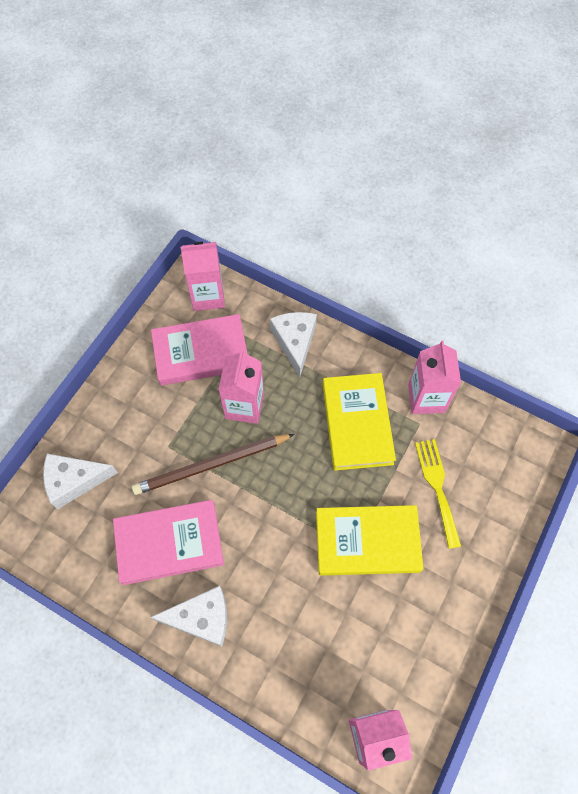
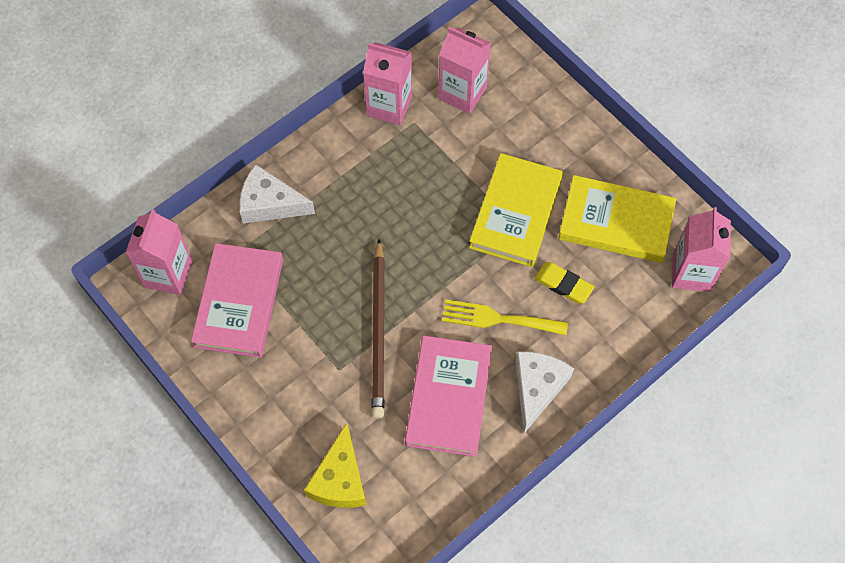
camera: 70 degrees left, 0 degrees up
(74, 481) = (339, 479): white cheese -> yellow cheese
(244, 406) = (324, 278): pink carton -> pink carton (462, 93)
(312, 609) = (563, 284): none -> yellow eraser
(357, 423) = (390, 177): yellow book -> yellow book (615, 222)
(437, 487) = (485, 132): yellow fork -> yellow fork (497, 319)

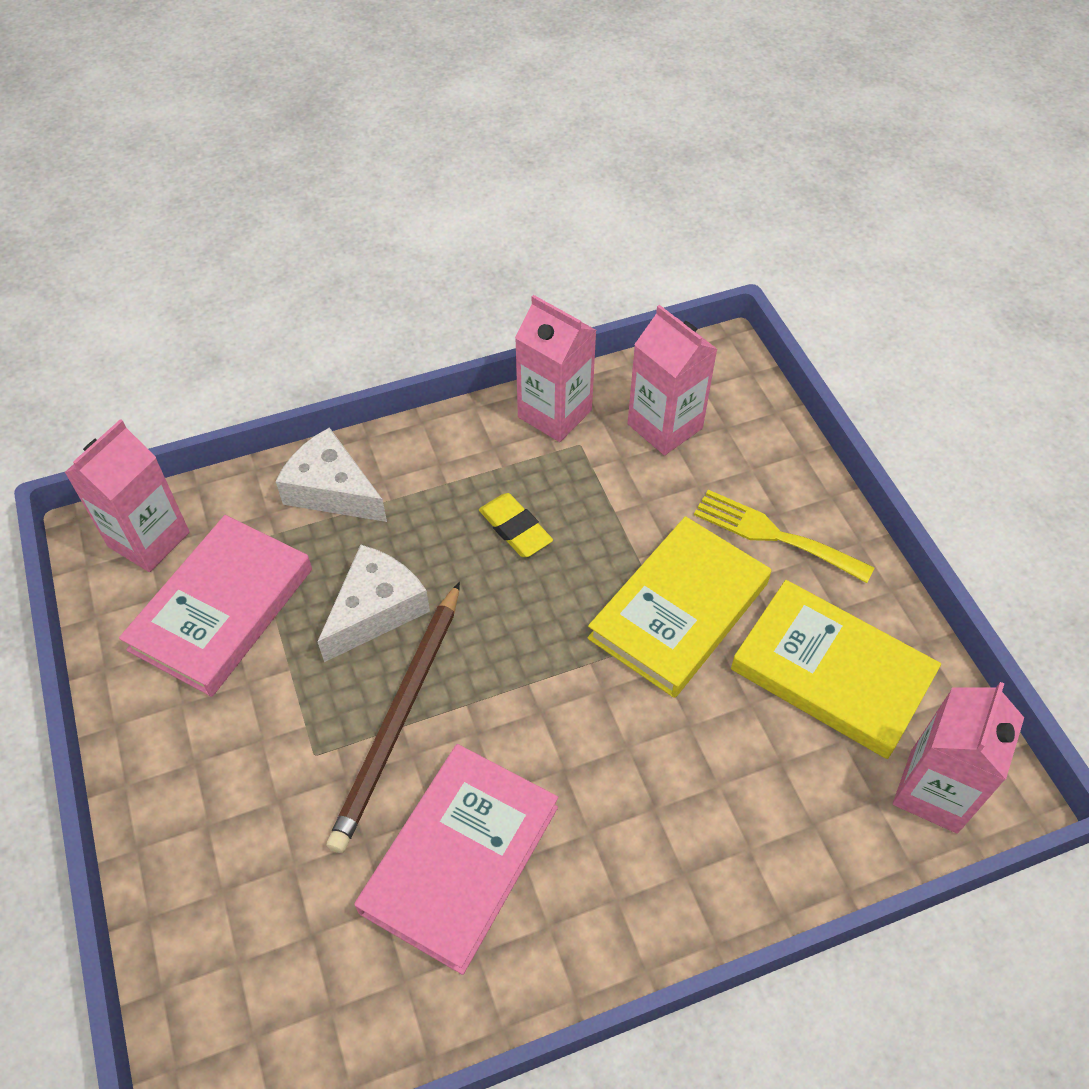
camera: 20 degrees right, 10 degrees down
(339, 479) = (231, 930): yellow cheese -> none
(497, 319) = (589, 759): yellow fork -> yellow fork (773, 535)
(537, 388) = (609, 894): white cheese -> white cheese (376, 610)
(563, 284) = (714, 741): yellow eraser -> yellow eraser (515, 528)

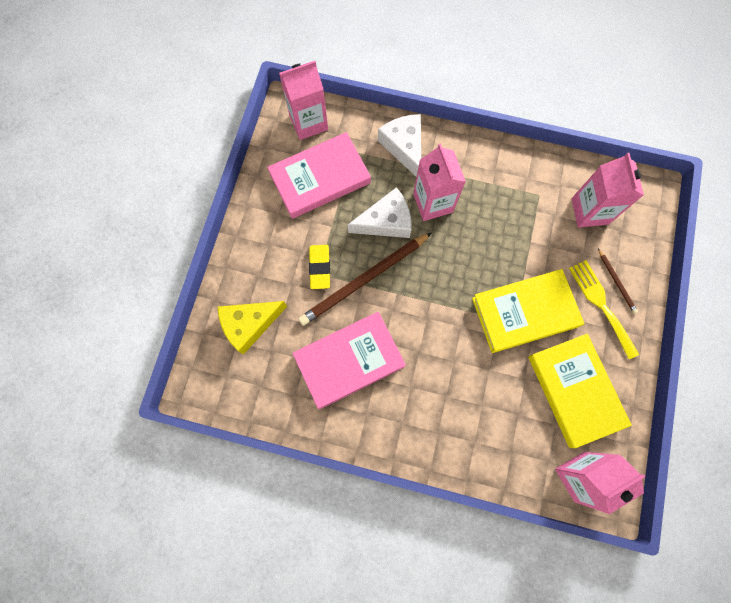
camera: 35 degrees right, 20 degrees up
(242, 916) = (249, 324): none -> yellow cheese
(515, 528) = (476, 221): yellow eraser -> yellow eraser (320, 267)
(554, 413) = (538, 170): pink carton -> pink carton (433, 203)
(771, 494) = (616, 282): none -> brown pencil

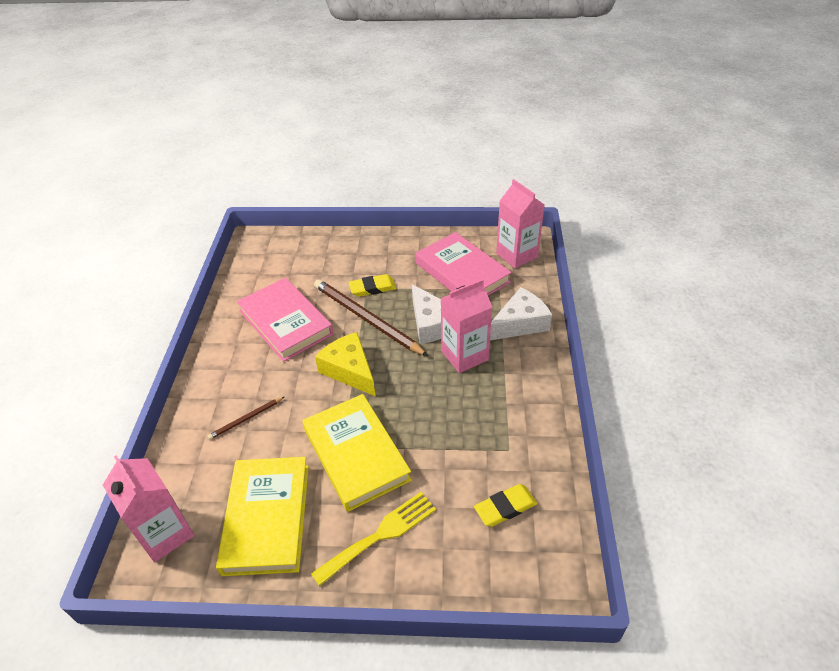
camera: 80 degrees right, 30 degrees down
(249, 324) = (311, 257): yellow cheese -> yellow cheese (349, 370)
(575, 390) = (267, 518): yellow book -> yellow book turned 60 degrees counterclockwise
(590, 211) = (505, 507): pink carton -> yellow eraser
(616, 282) = (414, 550): brown pencil -> brown pencil (246, 419)

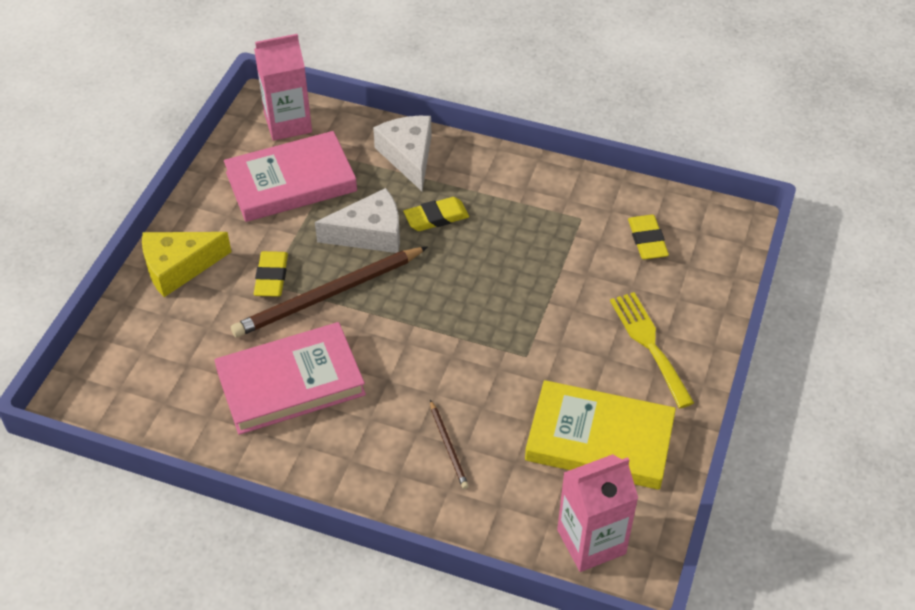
camera: 75 degrees left, 5 degrees up
(349, 370) = (411, 328): yellow cheese -> yellow cheese (178, 267)
(356, 454) = (542, 345): yellow book -> none
(464, 355) = (436, 217): pink carton -> yellow eraser

